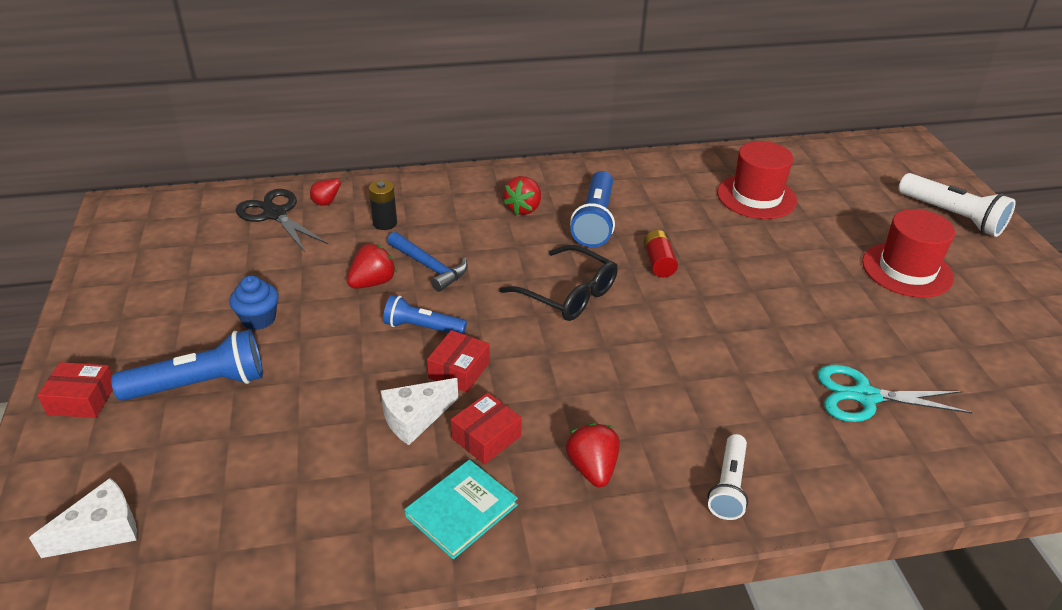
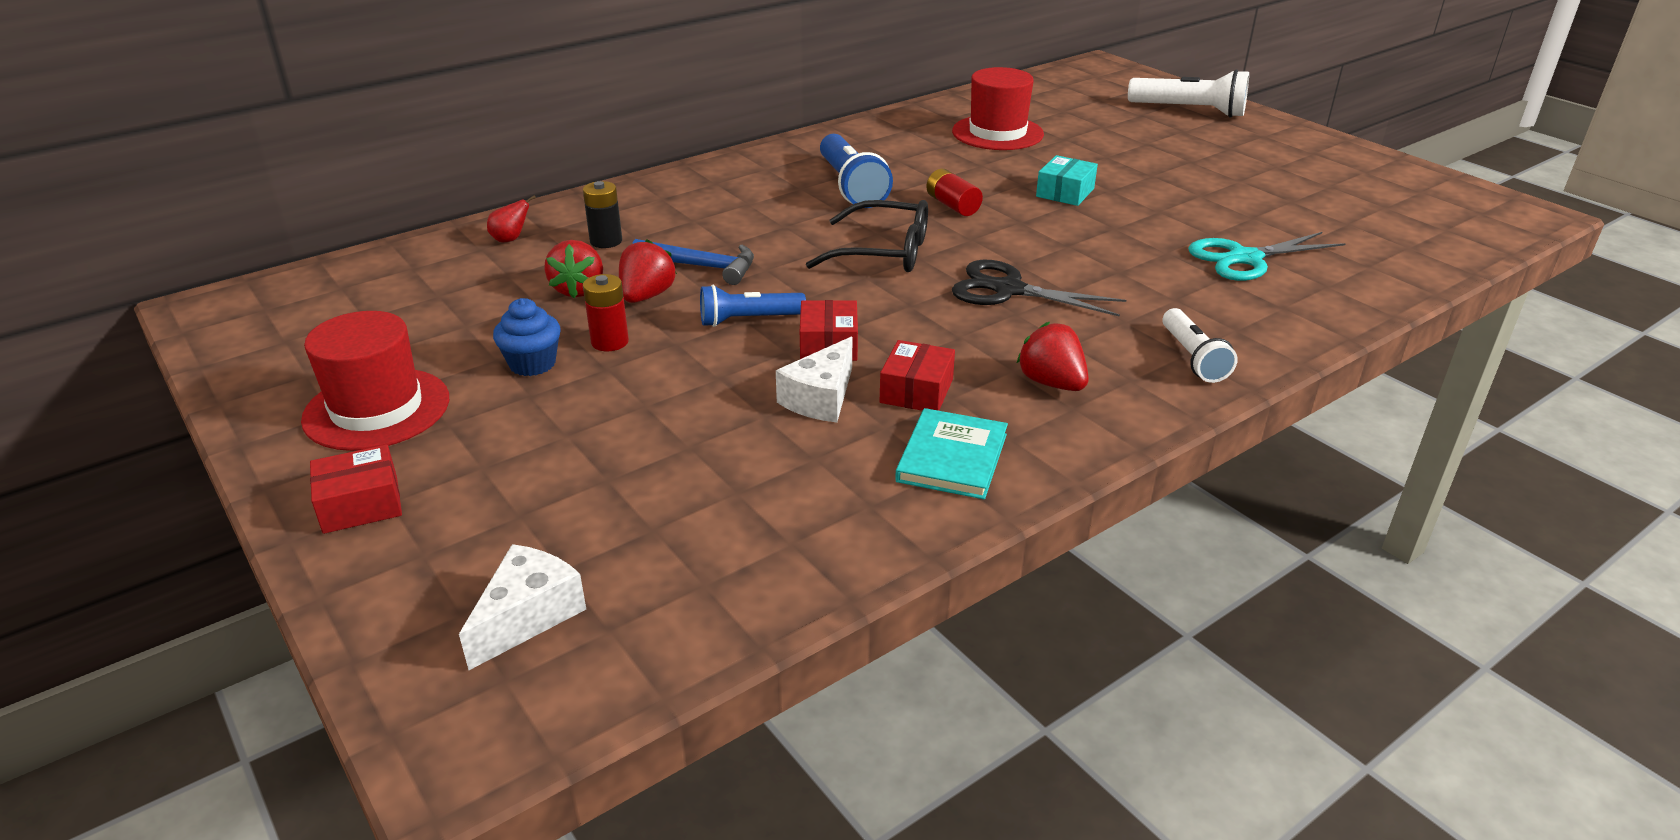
camera: 25 degrees left, 5 degrees down
(200, 384) = (517, 443): blue flashlight -> none
(275, 214) = (451, 264): black scissors -> black scissors (1008, 290)
(319, 316) = (610, 342): none -> red battery
(523, 208) = (761, 193): red strawberry -> red strawberry (578, 290)
(762, 276) = (1065, 192): none -> turquoise box
(907, 270) = (1189, 158): red hat -> red hat (377, 409)

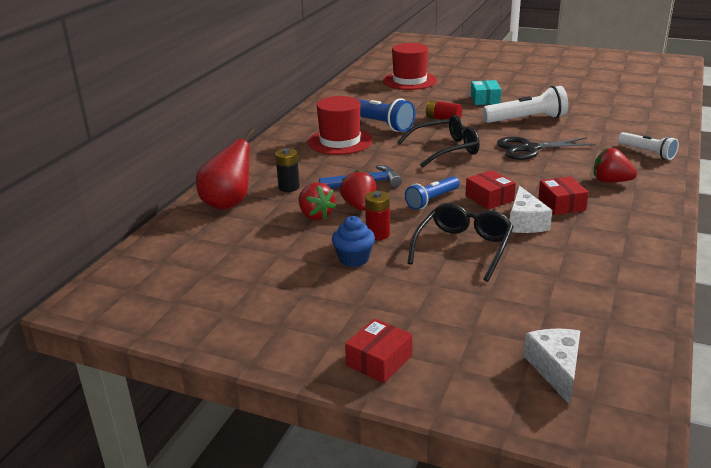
camera: 30 degrees left, 5 degrees down
(377, 409) = (303, 313): red hat -> red hat (340, 141)
(510, 239) = (228, 203): red pear -> red pear, size x2.20
(680, 402) = (463, 248): none -> black glasses
(952, 458) = (622, 226): turquoise book -> none
(1190, 111) = (482, 50): white flashlight -> white flashlight (526, 119)
(1245, 258) = (603, 107): turquoise scissors -> none

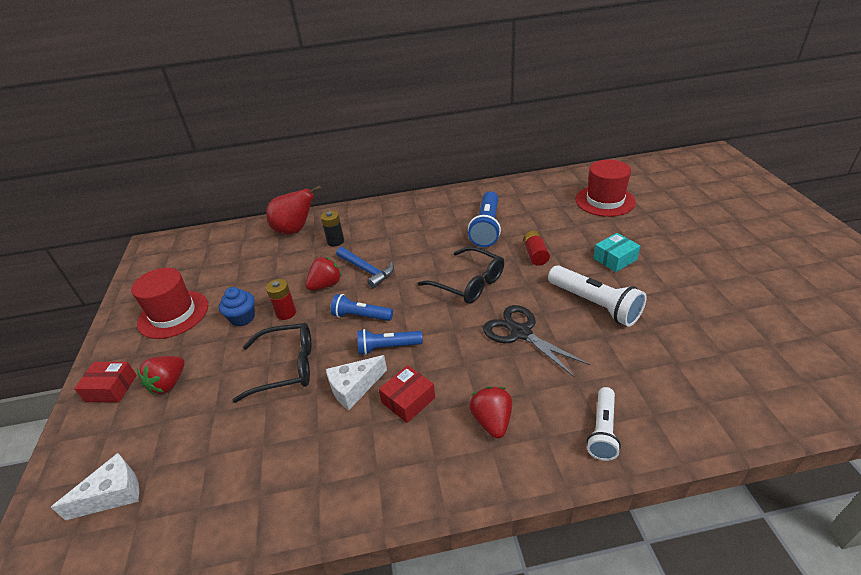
camera: 60 degrees right, 10 degrees up
(315, 215) = (299, 272): red strawberry -> red strawberry (168, 384)
(340, 141) = (433, 226): red hat -> red hat (173, 314)
(489, 198) = (388, 347): red box -> blue flashlight

